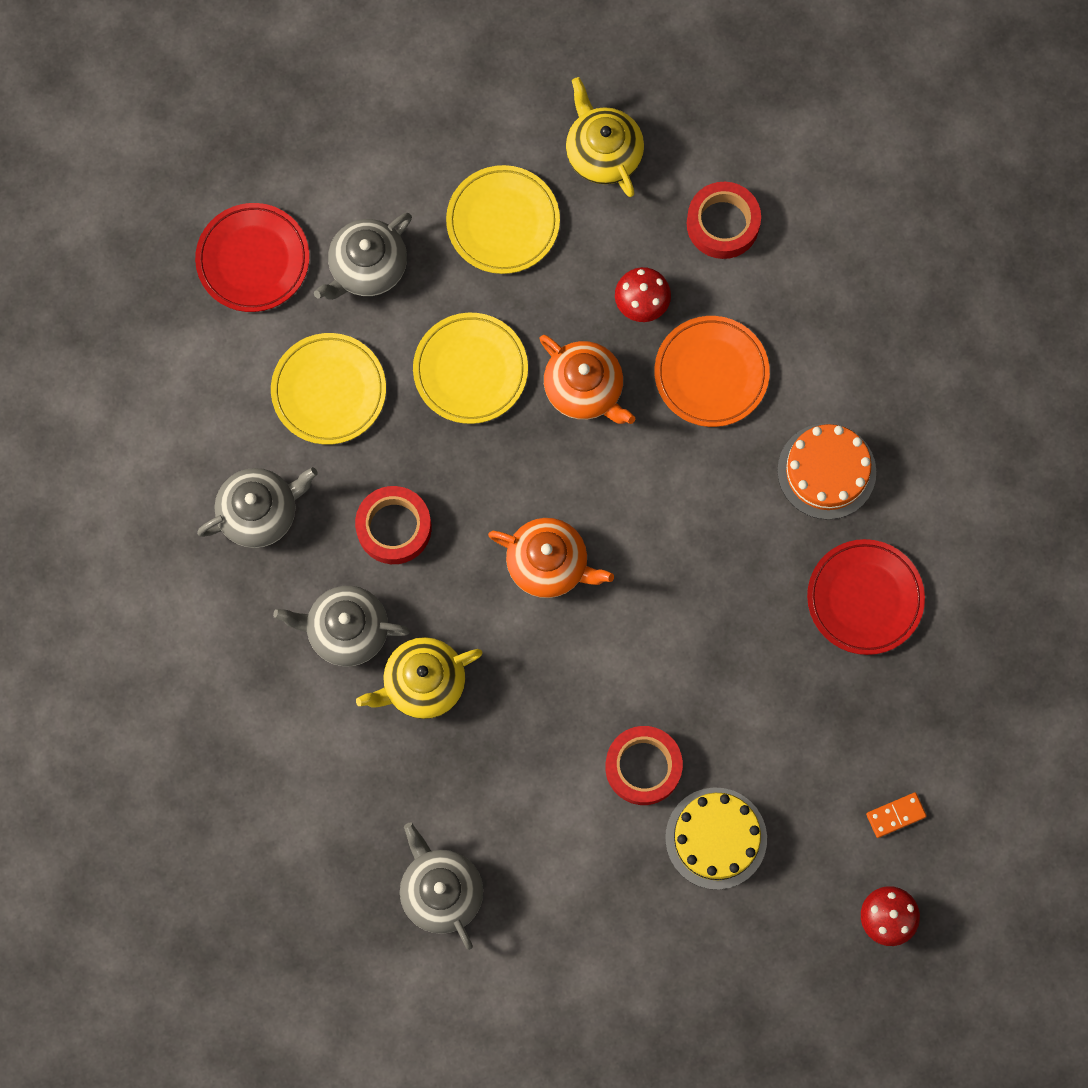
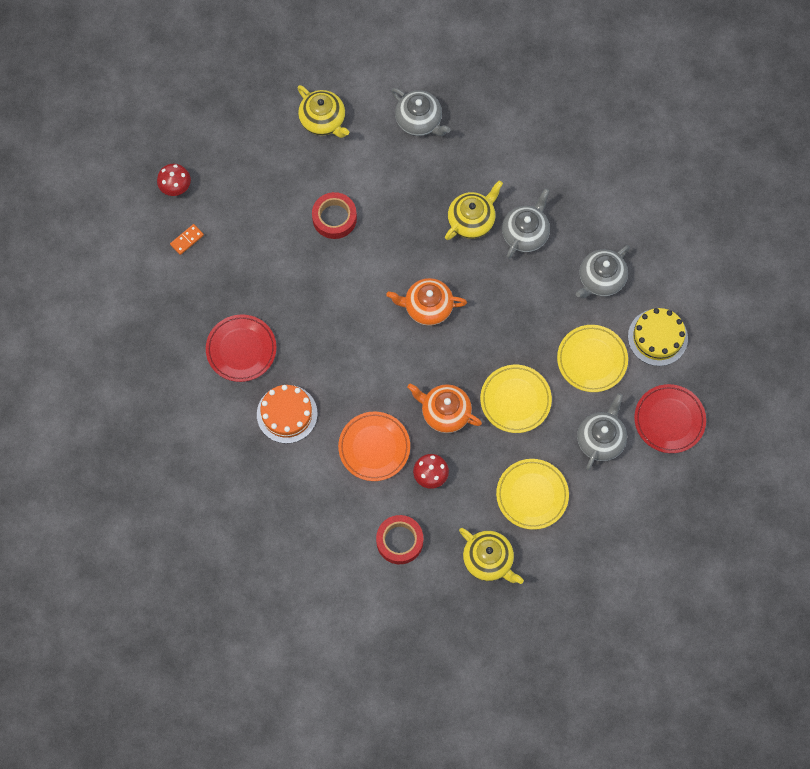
camera: 160 degrees right, 5 degrees down
(346, 630) = (525, 233): grey teapot -> grey teapot turned 45 degrees counterclockwise
(394, 527) = (522, 297): red tape -> none
(601, 950) = (323, 120): none -> yellow teapot
(716, 838) = (281, 195): yellow cake -> yellow cake (657, 337)

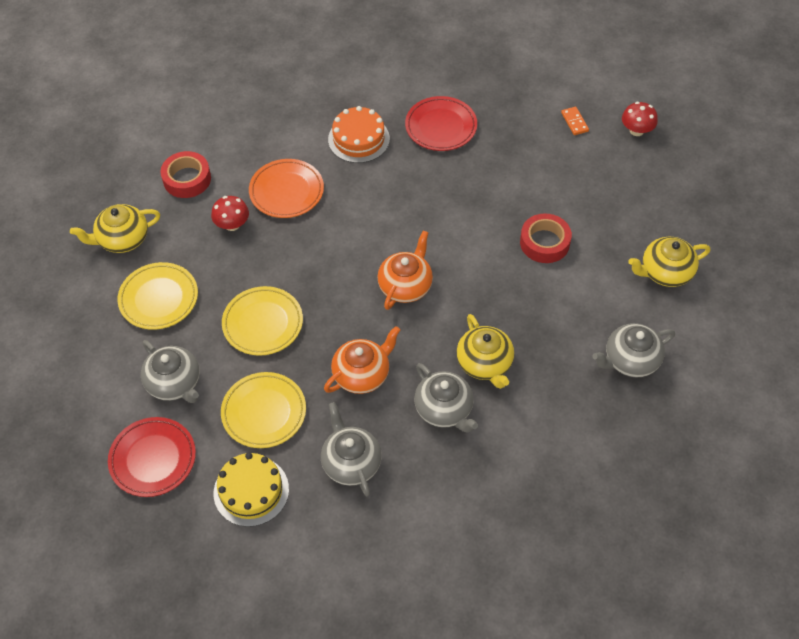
camera: 115 degrees right, 15 degrees down
(445, 412) = (286, 259): orange teapot -> orange teapot (362, 374)

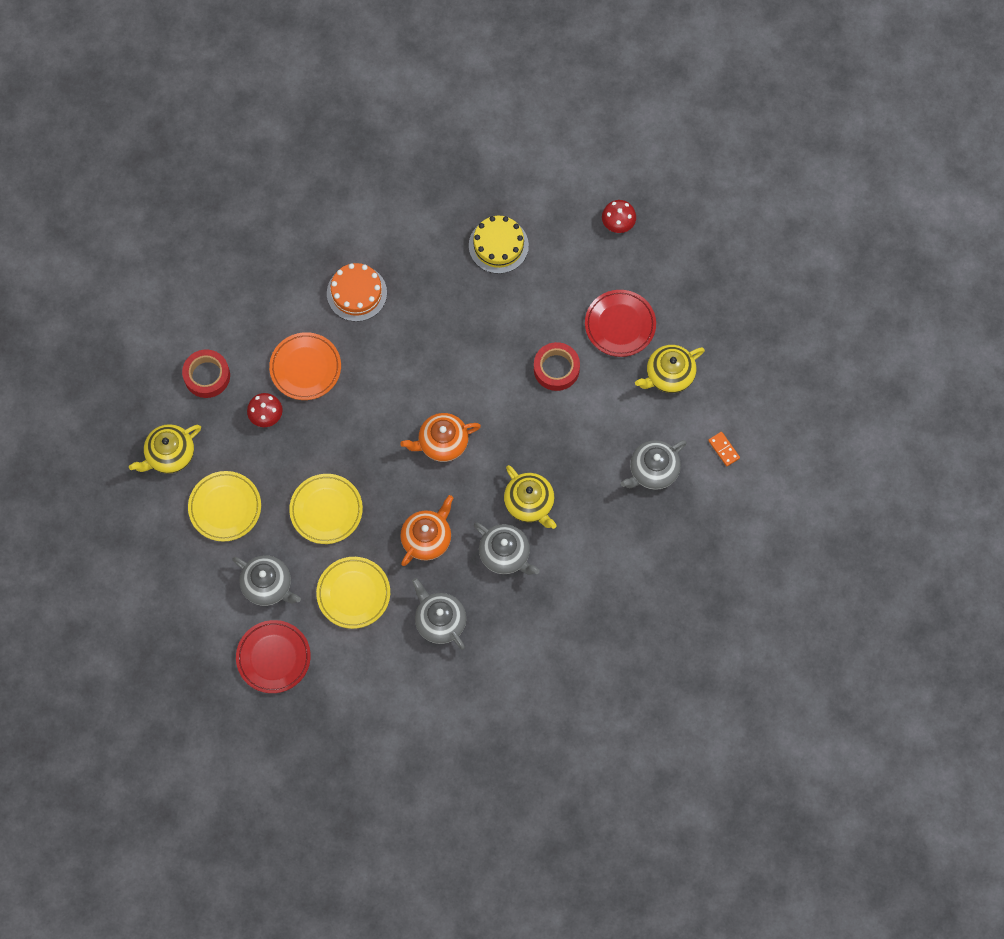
camera: 15 degrees left, 15 degrees up
(251, 491) = (364, 665): yellow cake -> yellow cake (498, 245)
(405, 286) = (442, 442): orange teapot -> orange teapot turned 120 degrees counterclockwise
(441, 127) = (431, 261): red plate -> red plate (620, 325)
(574, 122) = (557, 226): orange domino -> orange domino (724, 449)

